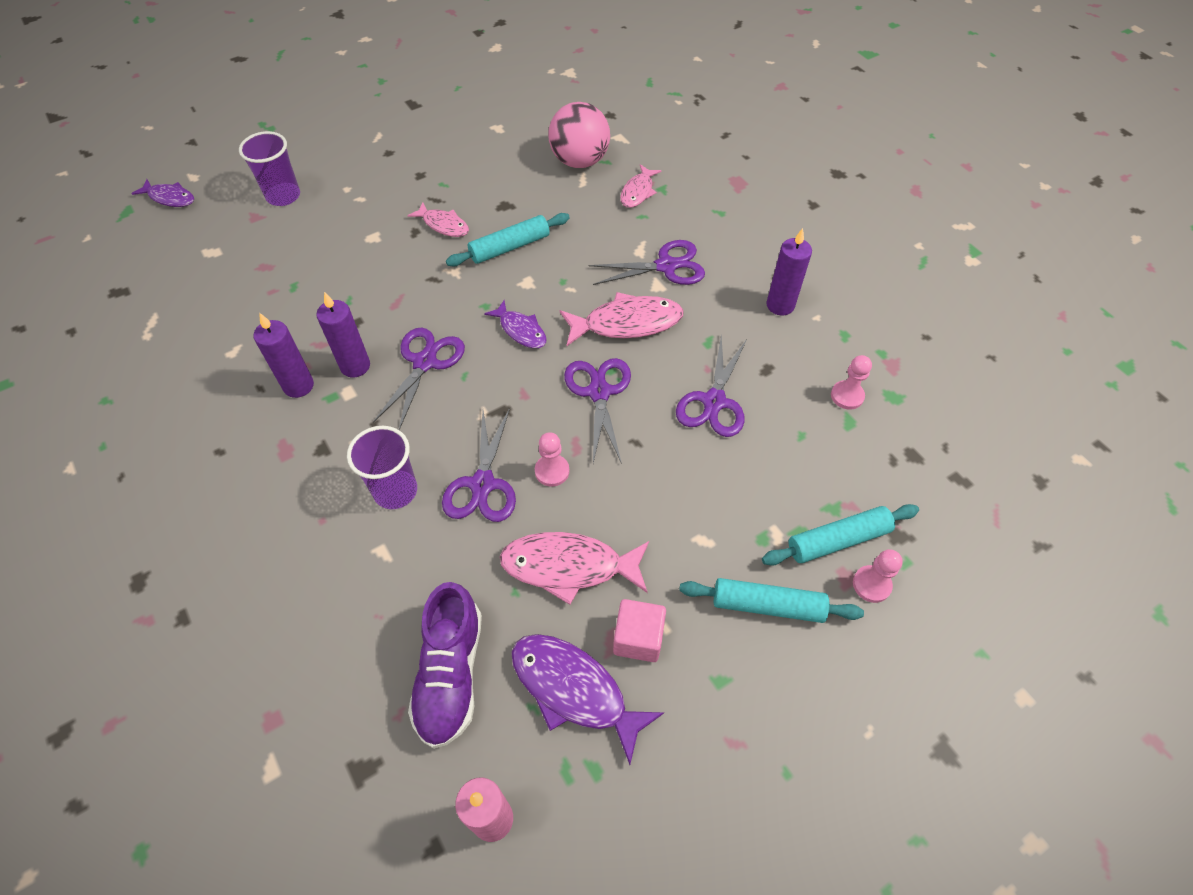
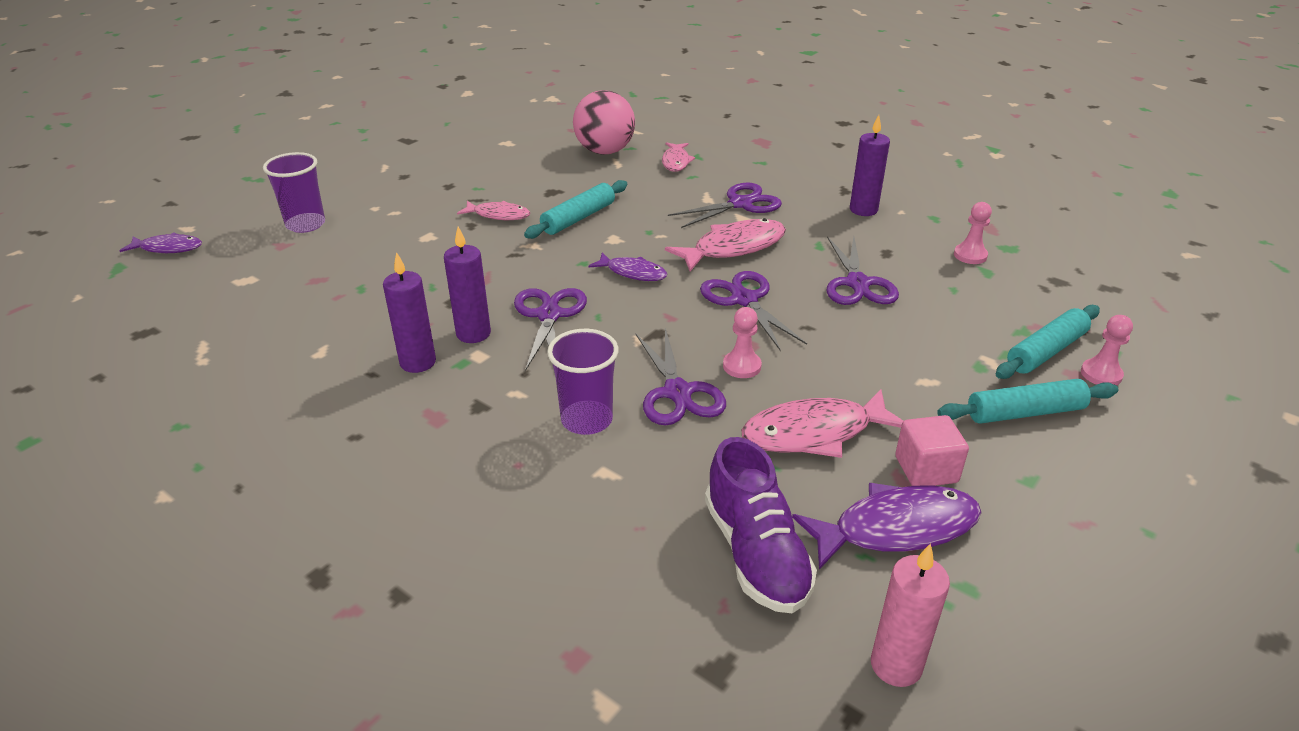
camera: 20 degrees left, 20 degrees down
(574, 690) = (896, 528): purple fish -> purple fish turned 150 degrees clockwise

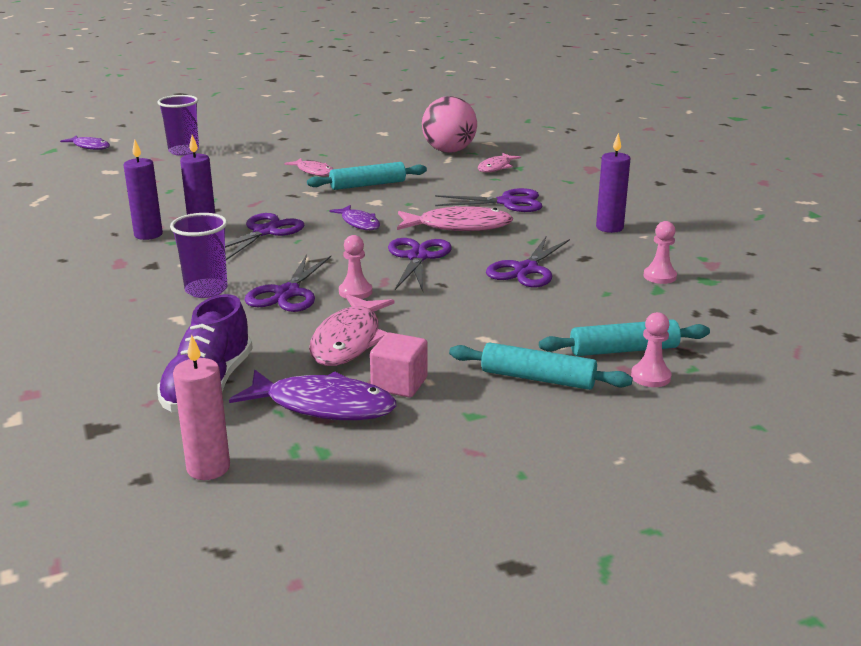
camera: 30 degrees right, 10 degrees down
(814, 433) = (349, 340): pink fish -> pink fish turned 90 degrees counterclockwise

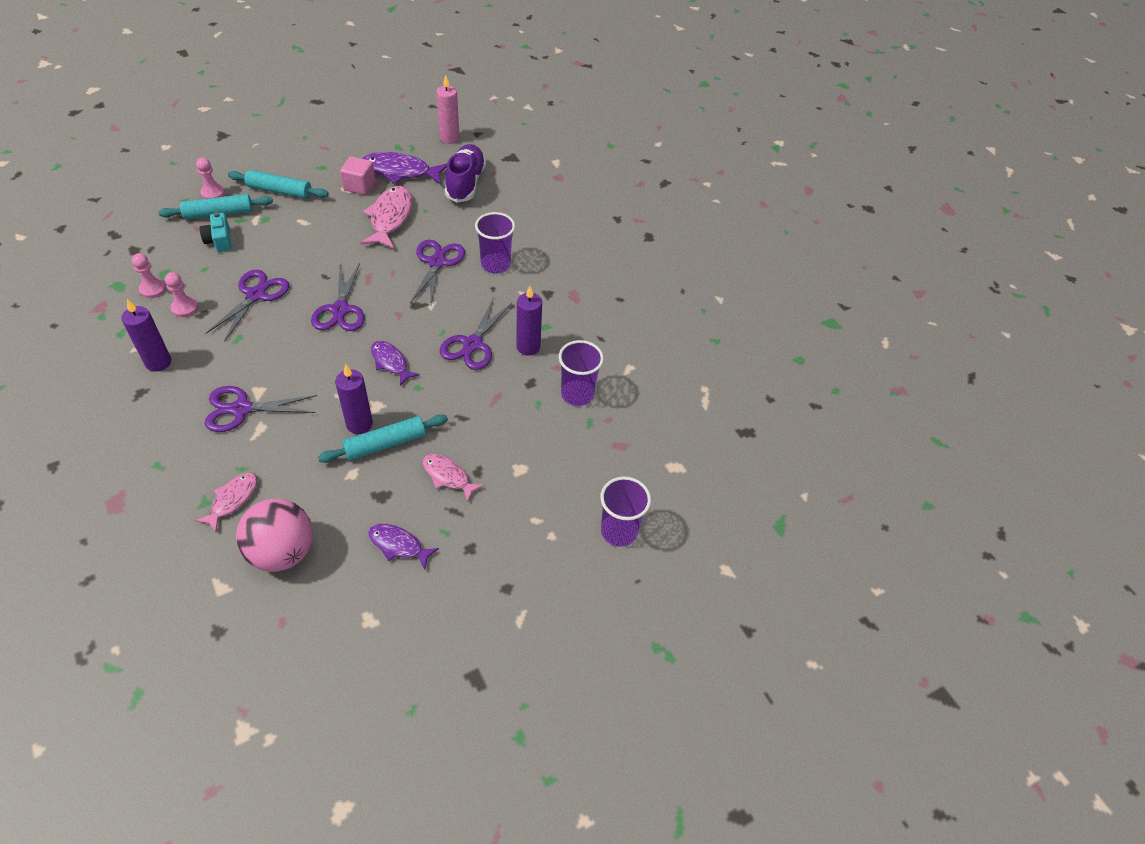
camera: 170 degrees right, 25 degrees up
(90, 146) = (741, 540): purple fish -> purple fish (398, 545)
(148, 235) = (571, 336): purple candle -> purple candle (359, 424)
(170, 203) = (577, 394): none -> purple cup
(355, 292) = (388, 265): pink pawn -> pink pawn (185, 308)
(459, 226) = (299, 360): pink fish -> none
(603, 319) = (219, 240): none -> turquoise camera

